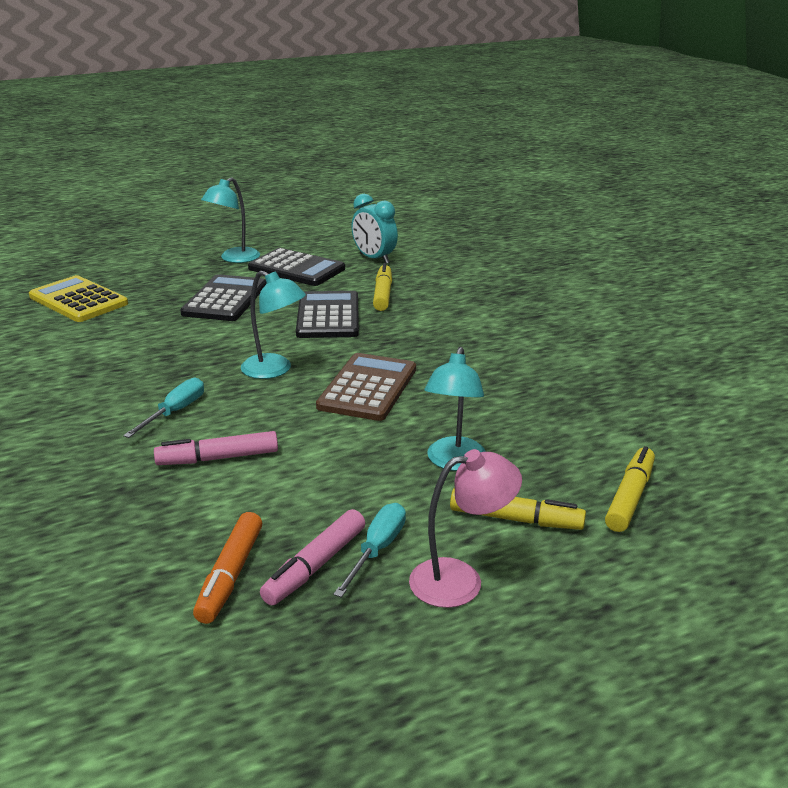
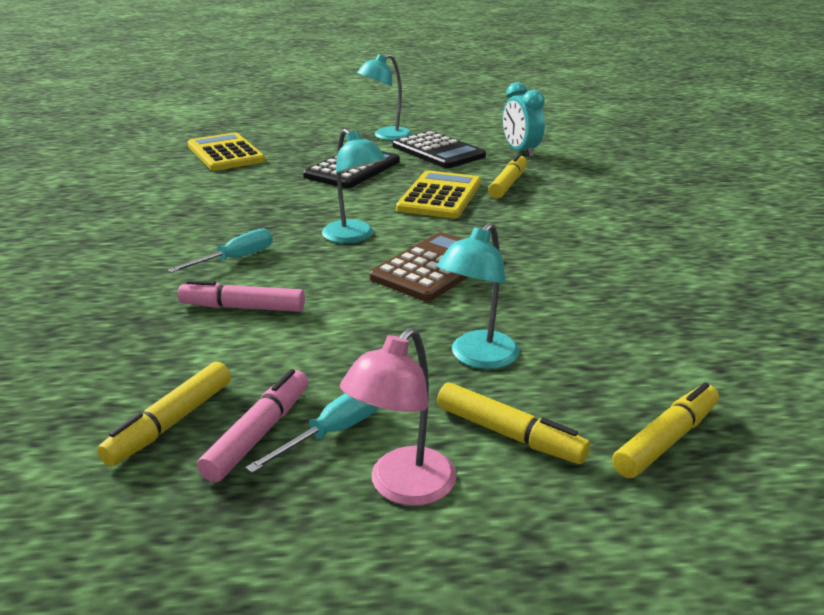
camera: 20 degrees right, 0 degrees up
(230, 575) = (170, 423): orange marker -> yellow marker
(315, 566) = (259, 434): pink marker -> pink marker turned 150 degrees clockwise
(328, 316) = (440, 196): black calculator -> yellow calculator
(460, 580) = (402, 488): pink lamp -> pink lamp turned 120 degrees clockwise

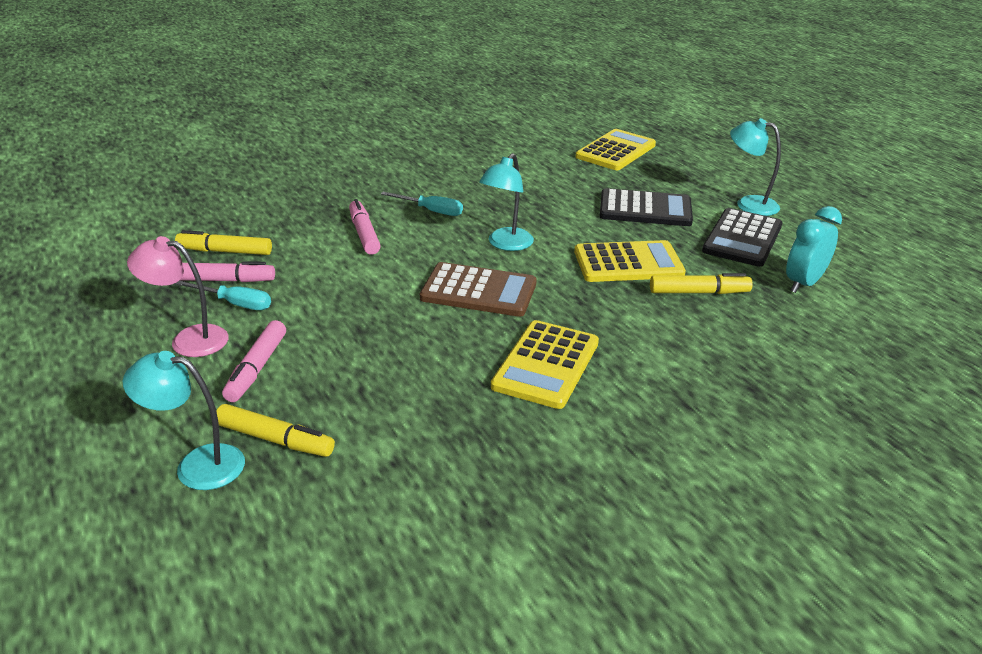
camera: 65 degrees right, 5 degrees up
(477, 358) = (348, 338): turquoise lamp -> turquoise lamp (197, 465)
(509, 434) = (256, 368): yellow marker -> pink marker
(585, 264) = (546, 364): none -> yellow calculator

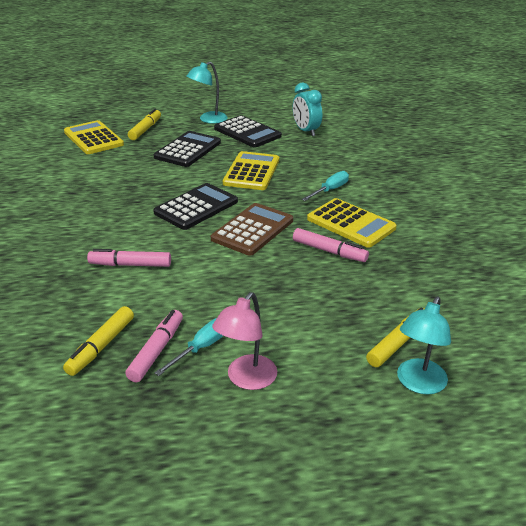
camera: 70 degrees left, 0 degrees up
(256, 368) = (306, 344): pink marker -> pink marker (329, 251)
(431, 211) = (118, 227): turquoise screwdriver -> turquoise screwdriver (330, 190)
(506, 244) = (196, 207): turquoise lamp -> black calculator
(699, 292) = (298, 160): yellow marker -> yellow marker (145, 129)

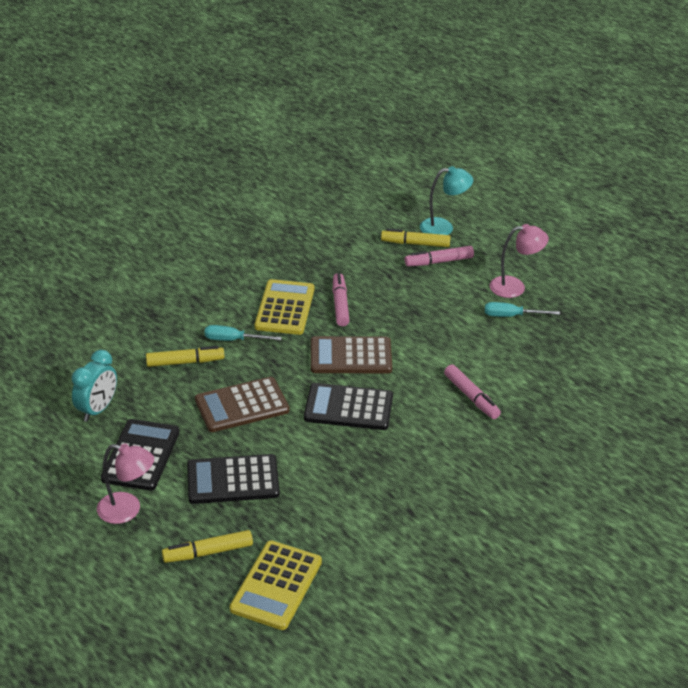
camera: 125 degrees left, 5 degrees up
(101, 346) = (563, 358): yellow marker -> yellow marker (185, 362)
(156, 351) = (537, 333): pink marker -> pink marker (439, 262)
(208, 120) = (127, 510): turquoise lamp -> pink lamp
(252, 172) = (242, 405): yellow calculator -> brown calculator

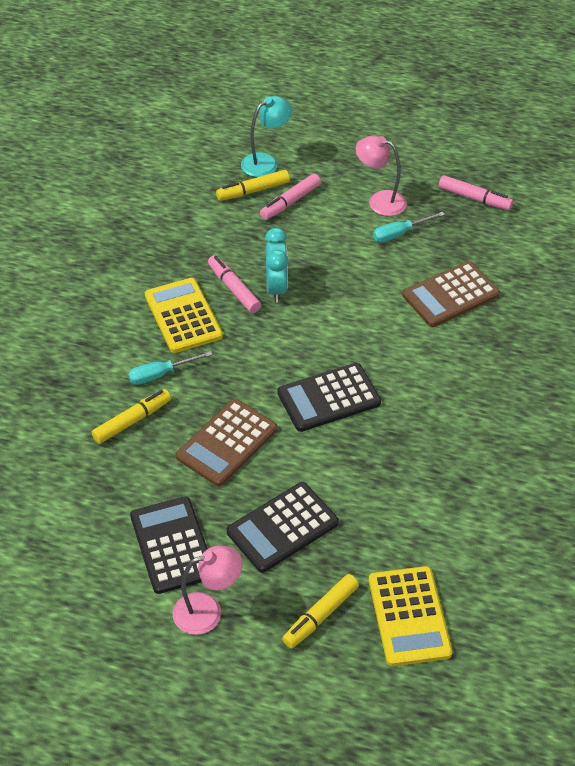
camera: 30 degrees left, 10 degrees up
(97, 409) = (86, 516): turquoise clock -> turquoise clock (276, 288)
(351, 356) = (288, 341): brown calculator -> brown calculator (450, 295)
(471, 397) = (429, 335): pink marker -> pink marker (474, 198)
(515, 287) = (379, 201): pink lamp -> pink lamp turned 120 degrees counterclockwise

